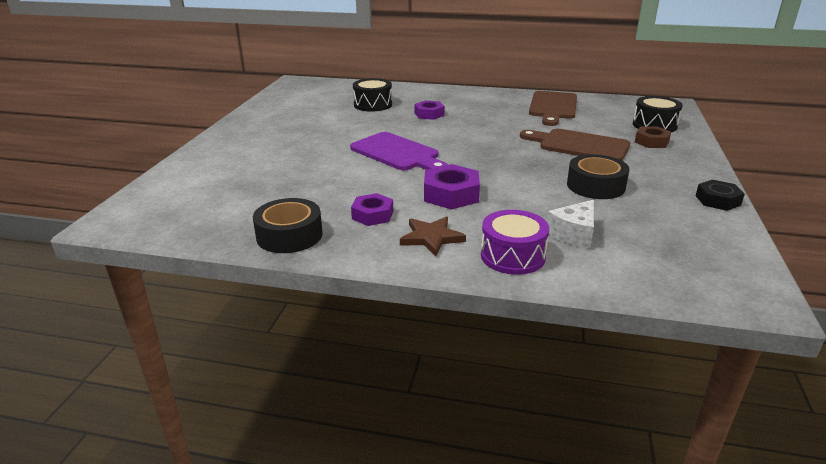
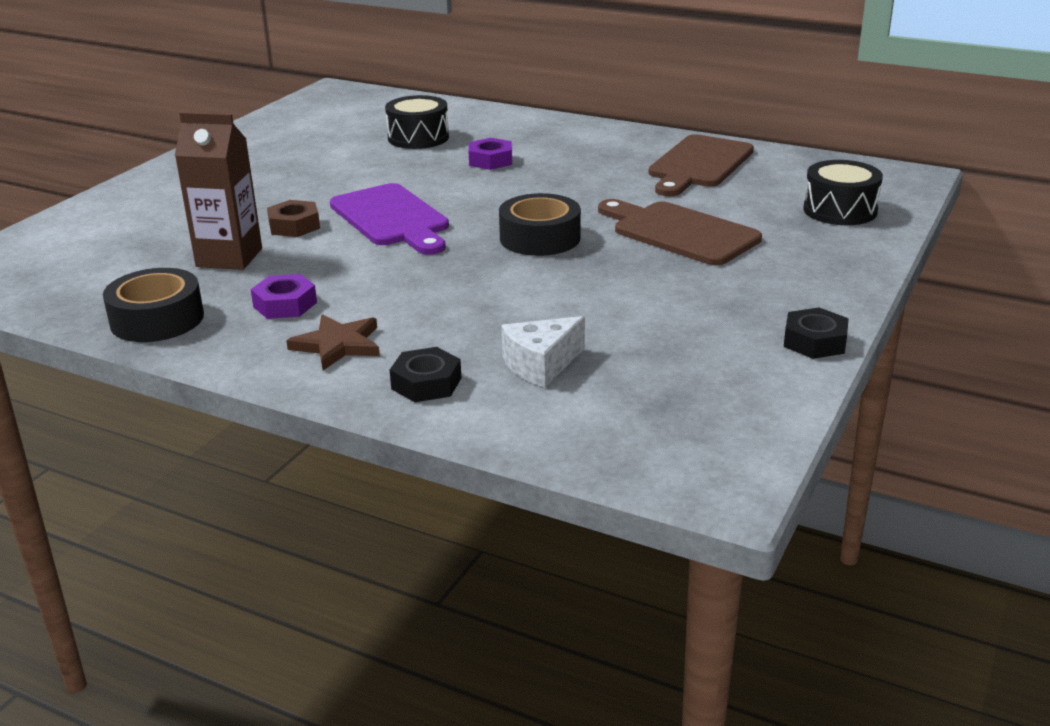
camera: 15 degrees right, 0 degrees up
(308, 188) = (229, 257): none -> brown carton
(451, 194) = (417, 287): purple nut -> none
(512, 256) = (426, 383): purple drum -> black nut
(595, 186) = (643, 298): black tape -> black tape (540, 238)
(651, 142) = (805, 238): brown nut -> brown nut (294, 226)

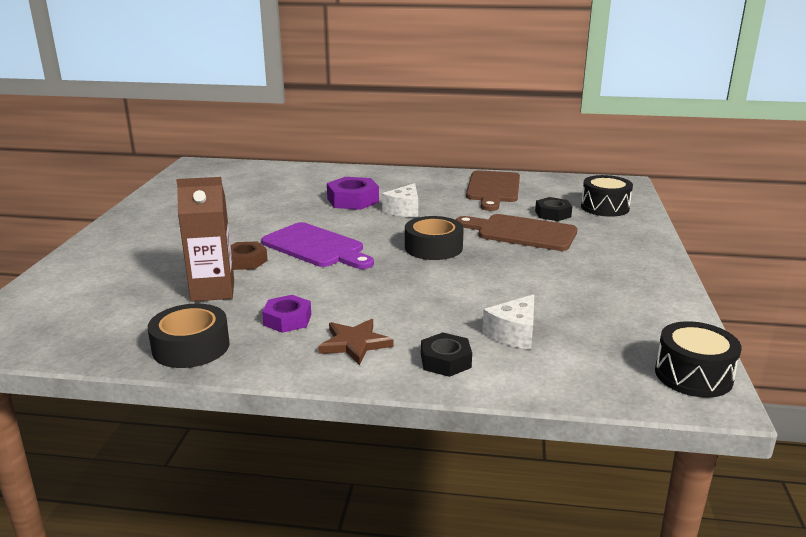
camera: 20 degrees left, 5 degrees down
(418, 138) = (287, 190): black drum -> black drum (693, 375)
(490, 160) = (353, 200): purple nut -> purple nut, size x1.51
(546, 182) = (404, 210): none -> white cheese
(814, 341) = (670, 290): black nut -> black nut (553, 214)

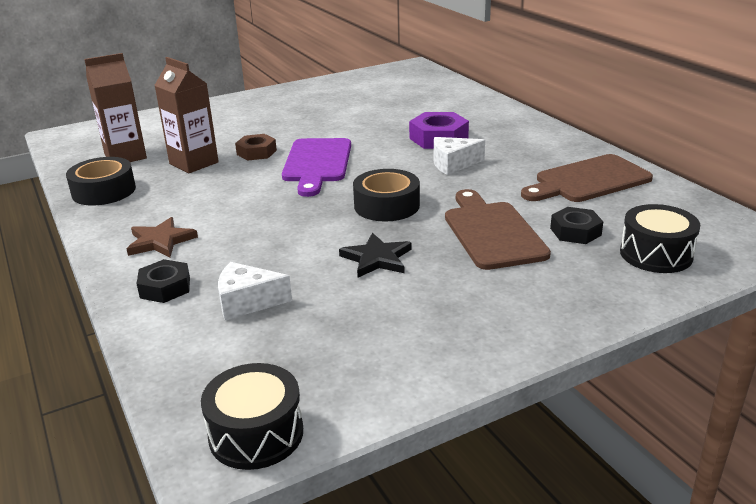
camera: 55 degrees right, 5 degrees up
(123, 318) = (125, 156): none -> brown carton
(287, 320) = (175, 203): purple nut -> none
(509, 274) = (376, 258): none -> black star

